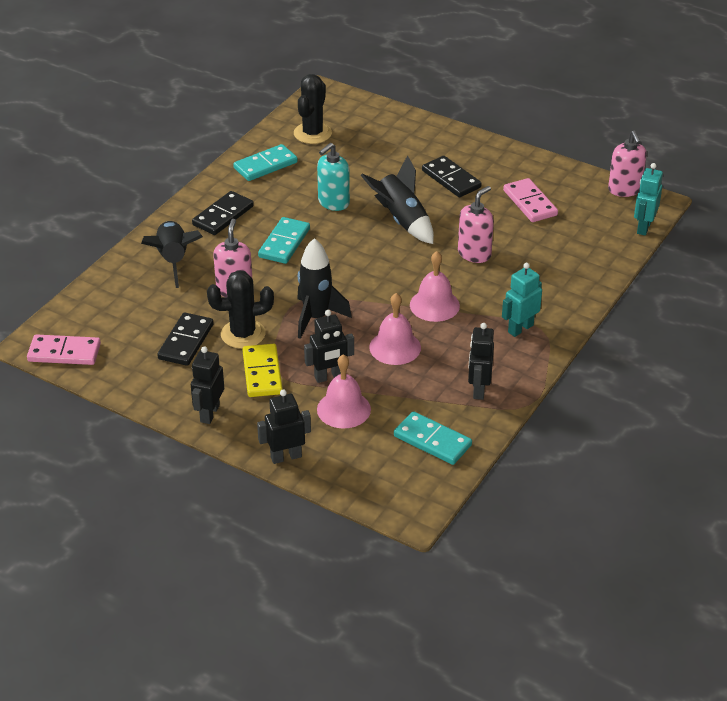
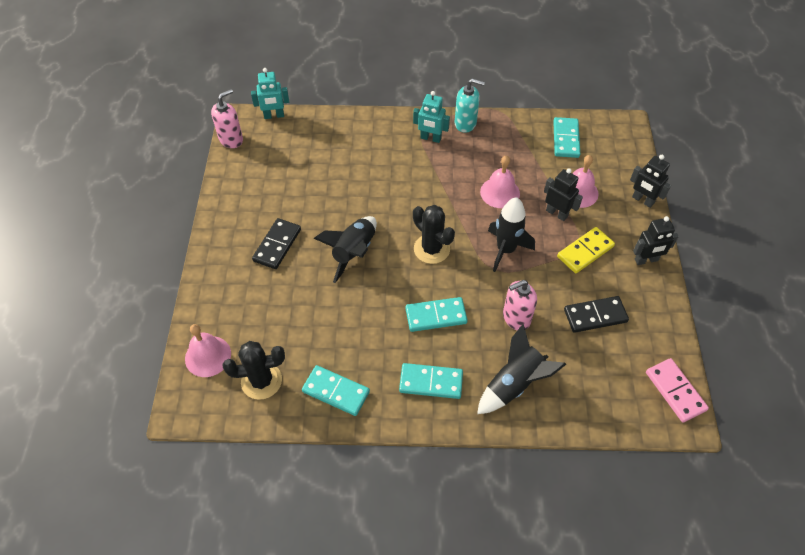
camera: 120 degrees left, 15 degrees up
(223, 216) = (431, 382): black domino -> turquoise domino
(243, 334) = (558, 284): black cactus -> black cactus (431, 249)
(333, 202) = (359, 310): turquoise soap dispenser -> turquoise soap dispenser (465, 123)
(434, 305) = (440, 190): pink bell -> pink bell (208, 356)
(474, 254) = (366, 192): pink soap dispenser -> none
(478, 389) = (504, 136): black robot -> none
(530, 203) = (281, 185): pink domino -> none

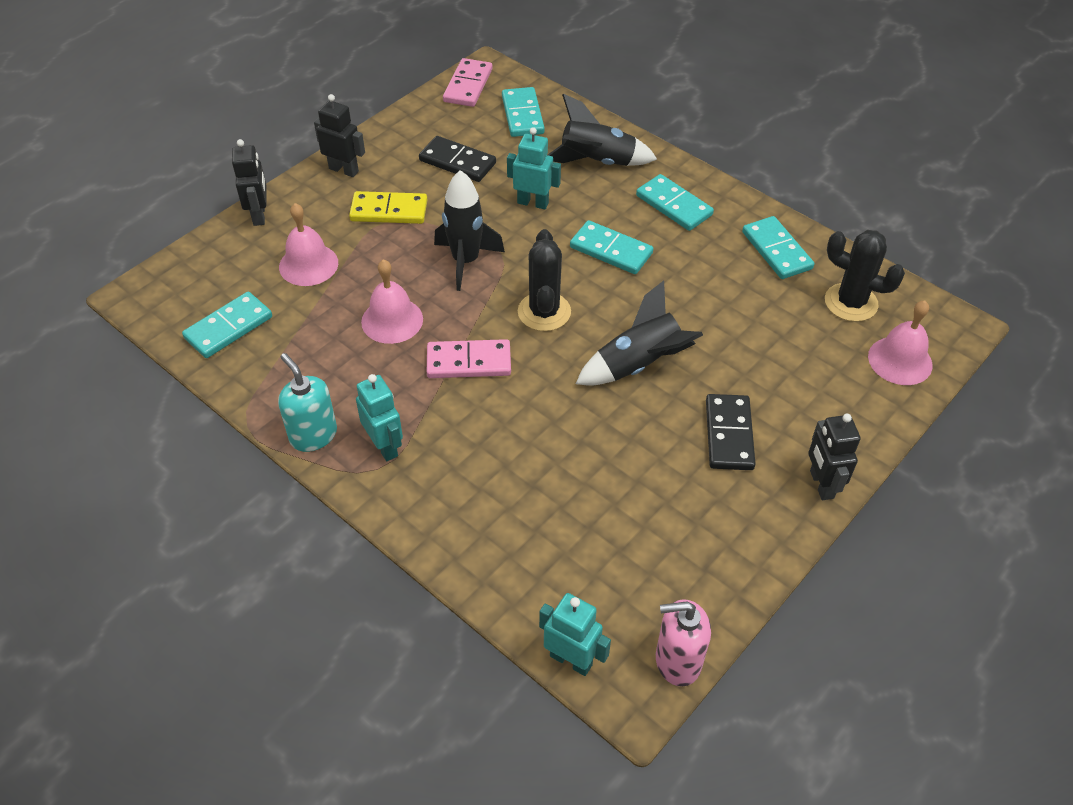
camera: 140 degrees left, 5 degrees down
(277, 245) = (728, 434): black domino -> black domino turned 60 degrees counterclockwise
(438, 197) = (469, 362): none -> pink domino
(516, 318) = (533, 203): pink soap dispenser -> turquoise robot
(557, 213) = (363, 260): black robot -> black robot (821, 484)
(607, 391) = (523, 115): none -> turquoise domino

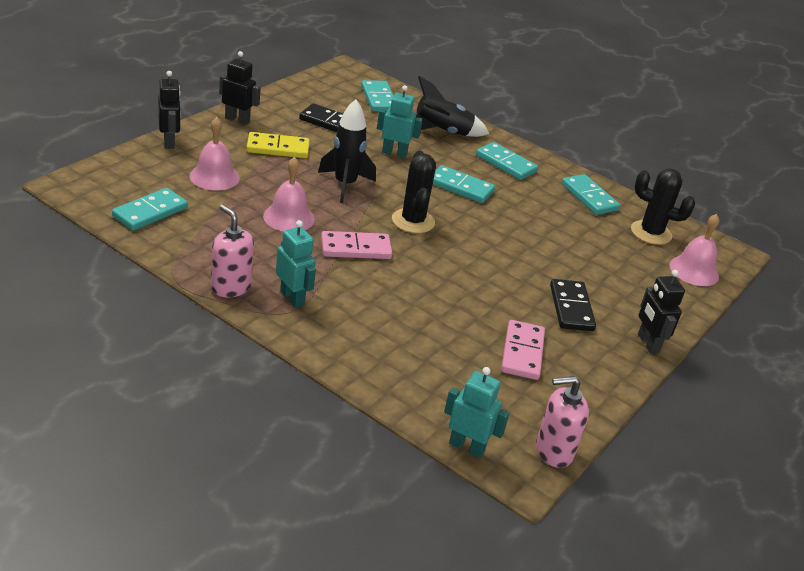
camera: 10 degrees left, 15 degrees down
(313, 435) = (230, 287): turquoise soap dispenser -> pink soap dispenser
(468, 85) = (332, 77): pink domino -> pink domino (522, 352)
(638, 365) = (493, 259): black rocket -> none

